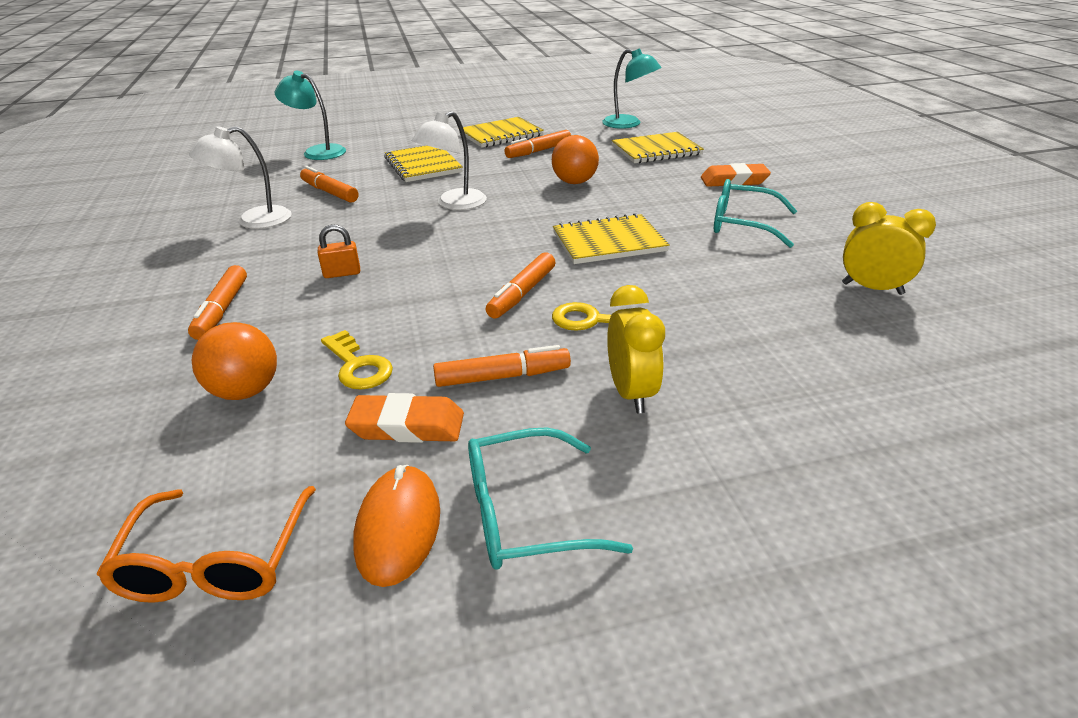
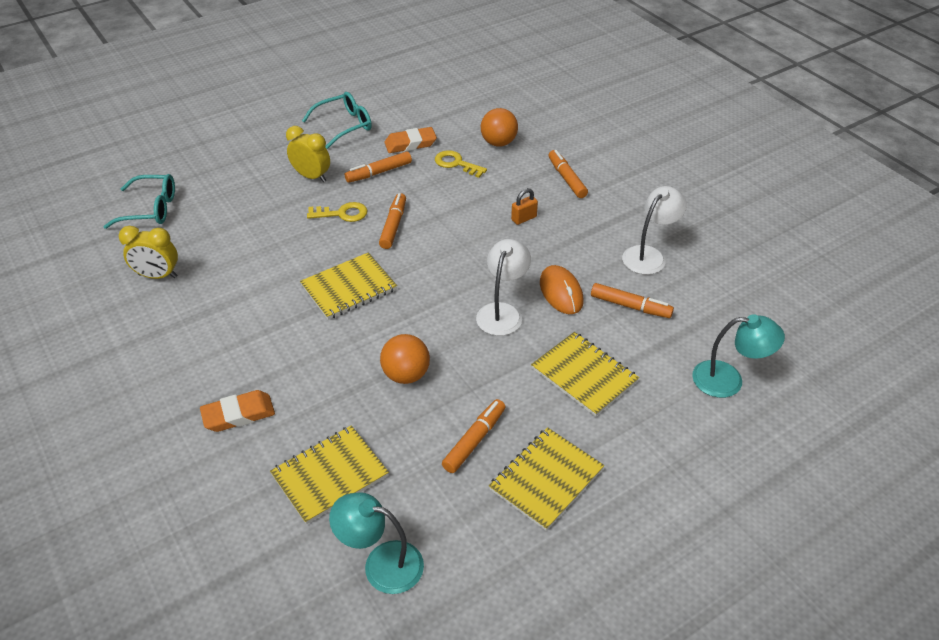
camera: 160 degrees right, 10 degrees up
(216, 562) = (444, 95): orange glasses -> none
(398, 527) = (389, 114): orange mouse -> orange mouse (561, 292)
(631, 393) = (311, 177): yellow clock -> yellow clock turned 150 degrees clockwise
(742, 224) = (239, 335): turquoise glasses -> turquoise glasses (151, 209)

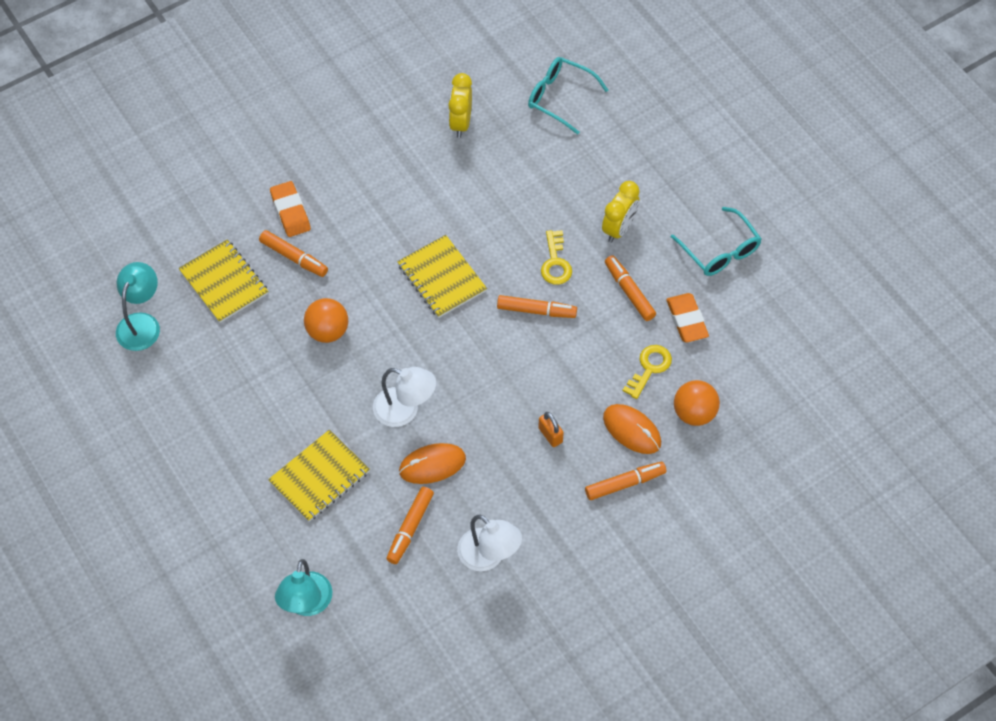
camera: 90 degrees right, 15 degrees up
(151, 209) = (560, 97): turquoise glasses -> turquoise glasses turned 120 degrees clockwise
(474, 440) = (251, 385): orange marker -> orange marker (294, 257)
(516, 174) = (632, 430): none -> orange mouse
(546, 479) = (206, 439): yellow notebook -> none

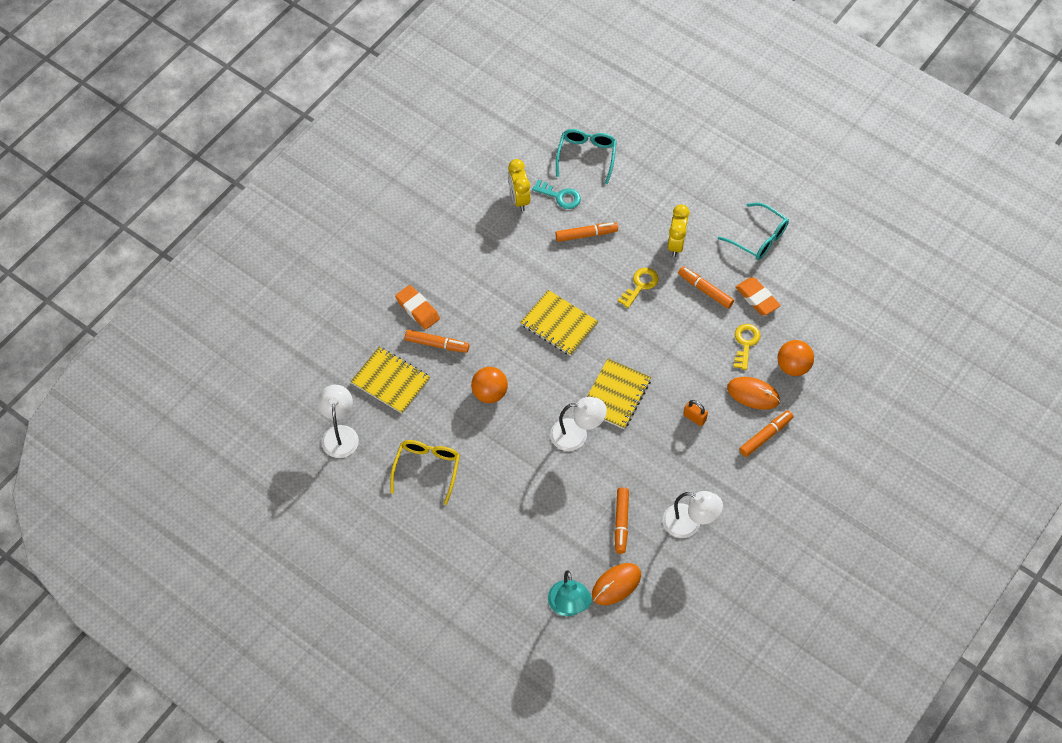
camera: 20 degrees left, 0 degrees up
(141, 323) = (340, 434): turquoise lamp -> white lamp
(219, 394) = (427, 469): none -> yellow glasses
(319, 477) = (535, 507): yellow notebook -> yellow notebook (616, 395)
(432, 465) = (616, 469): orange mouse -> orange mouse (616, 585)
(509, 134) = (560, 196): none -> turquoise key
(536, 310) = (642, 326): orange marker -> orange marker (586, 235)
(555, 263) = (640, 285): yellow key -> yellow key turned 120 degrees counterclockwise
(560, 97) = (586, 156): turquoise glasses -> turquoise glasses turned 90 degrees clockwise

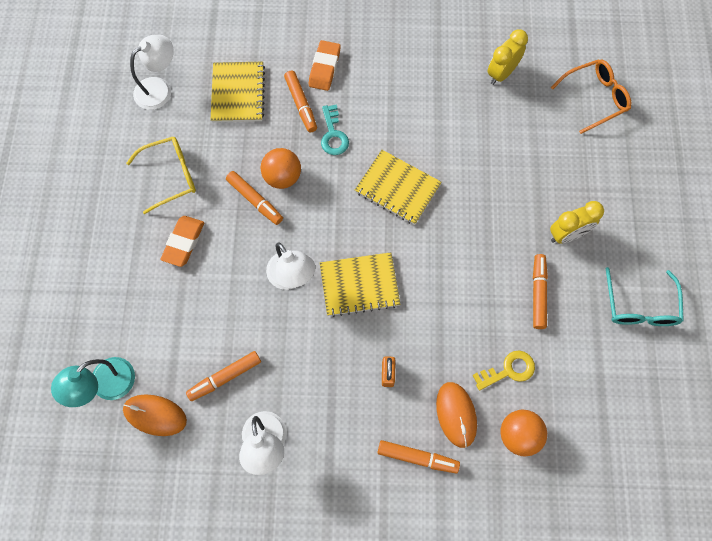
camera: 55 degrees right, 10 degrees up
(559, 324) = (397, 188): yellow notebook -> yellow notebook turned 60 degrees counterclockwise
(560, 196) = (533, 104): turquoise key -> turquoise key (333, 135)
(586, 156) = (595, 98): turquoise glasses -> orange glasses
(586, 235) = (511, 151): orange marker -> orange marker (255, 200)
(640, 285) = (495, 231): yellow key -> none
(757, 298) = (569, 349): orange eraser -> orange eraser (184, 242)

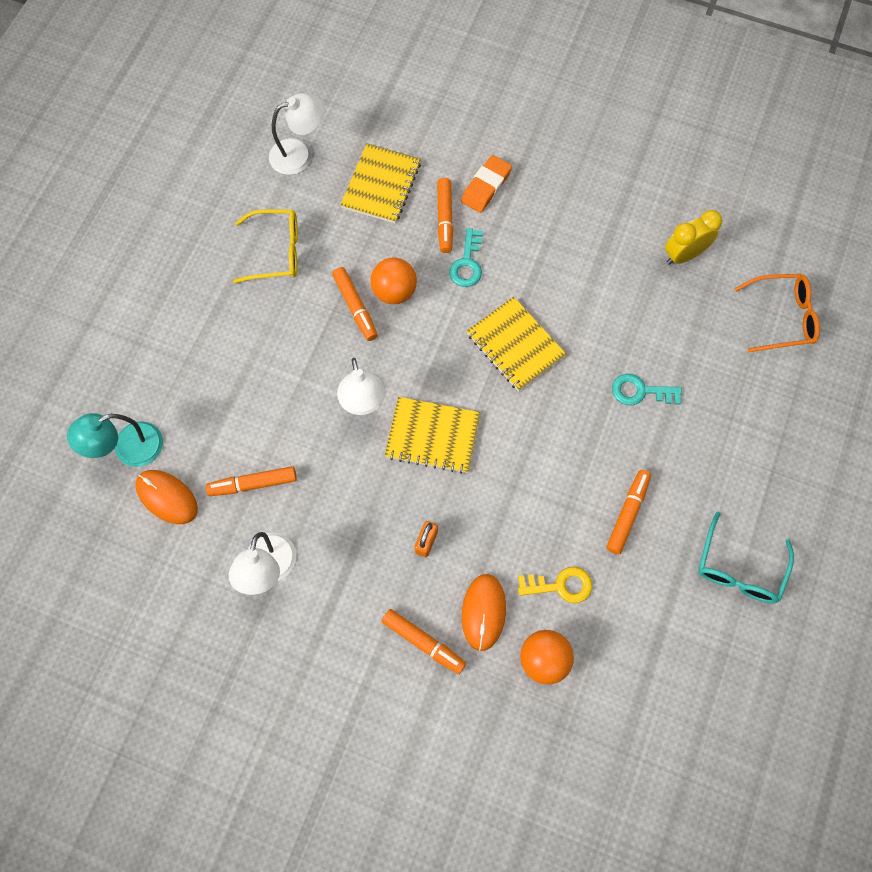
camera: 20 degrees right, 0 degrees up
(184, 242) = (263, 327): orange eraser -> none
(510, 192) = (640, 391): none -> turquoise key
(567, 235) = (687, 460): yellow clock -> none

